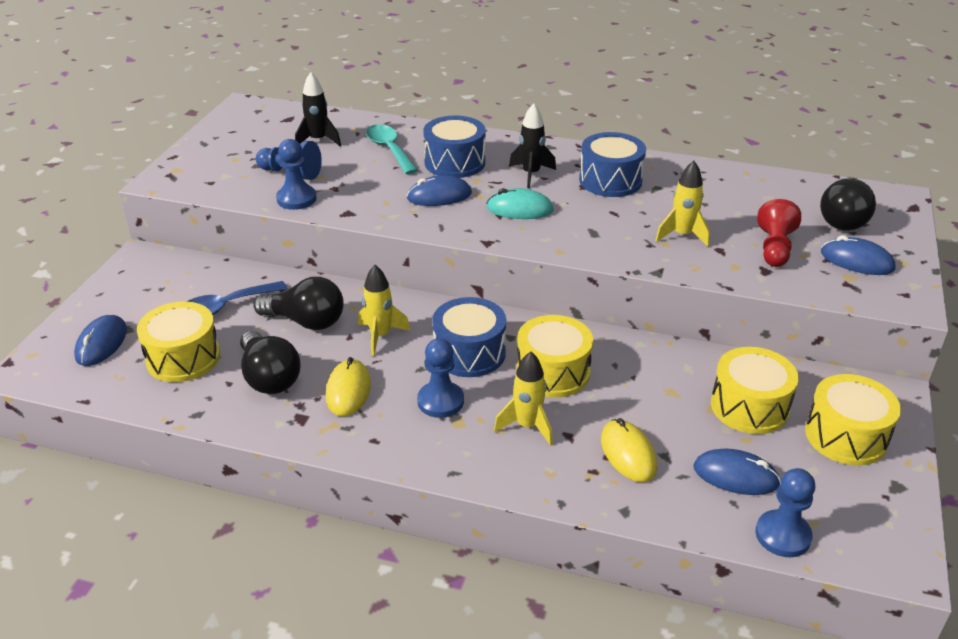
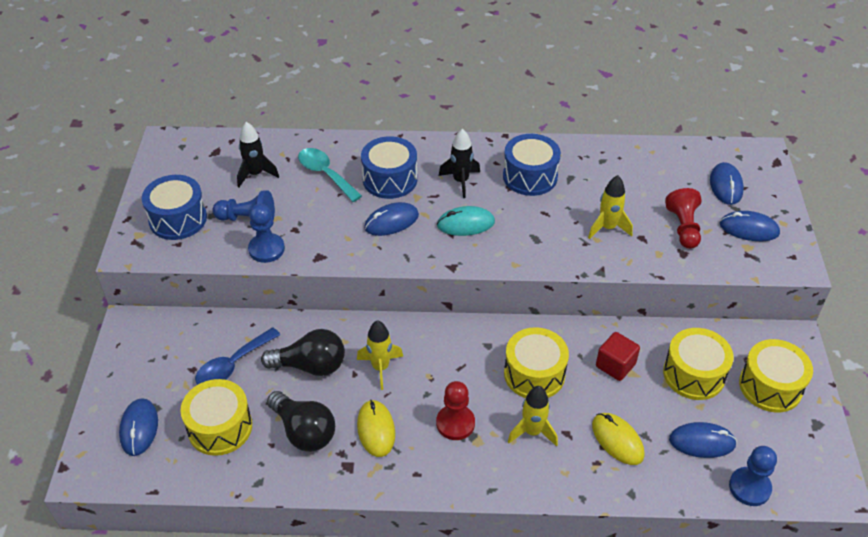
camera: 15 degrees left, 10 degrees up
(440, 401) = (455, 423): blue pawn -> red pawn
(469, 353) = (461, 369): blue drum -> blue drum (178, 219)
(654, 381) = (615, 365): none -> red cube
(841, 219) = (726, 186): black light bulb -> blue mouse

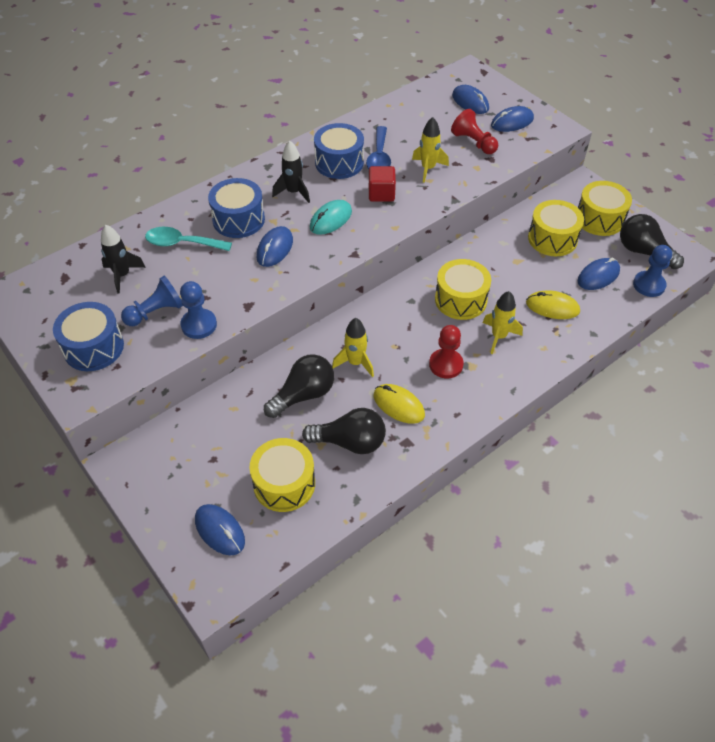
camera: 40 degrees left, 5 degrees up
(232, 365) = (242, 434): blue spoon -> blue spoon (379, 157)
(615, 365) = (503, 262): red cube -> red cube (381, 194)
(783, 450) = (643, 252): none -> black light bulb

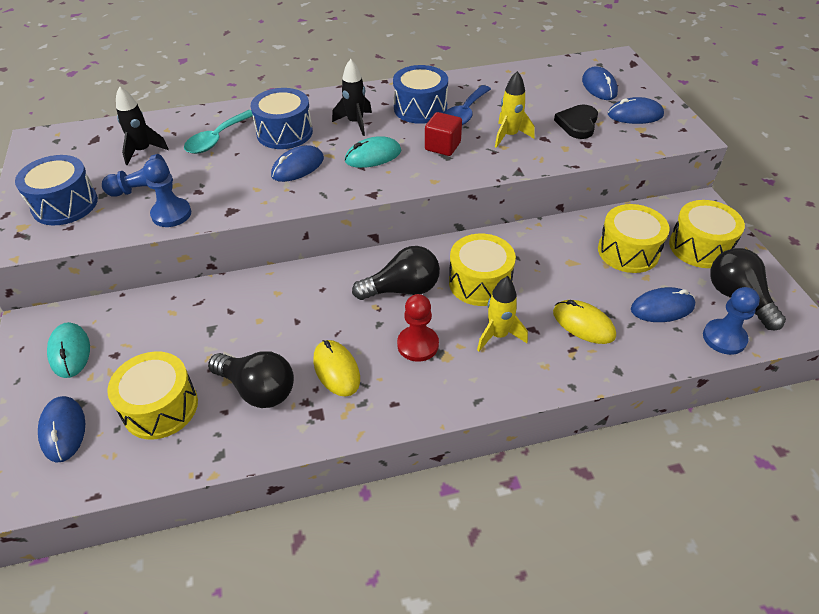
camera: 25 degrees right, 5 degrees down
(172, 471) = (70, 352): none -> turquoise mouse
(182, 243) = (217, 139): turquoise spoon -> turquoise spoon turned 90 degrees counterclockwise
(303, 395) = (247, 323): black light bulb -> black light bulb (402, 289)
(355, 363) = (323, 309): yellow rocket -> none
(473, 142) = (577, 124): red pawn -> black heart

